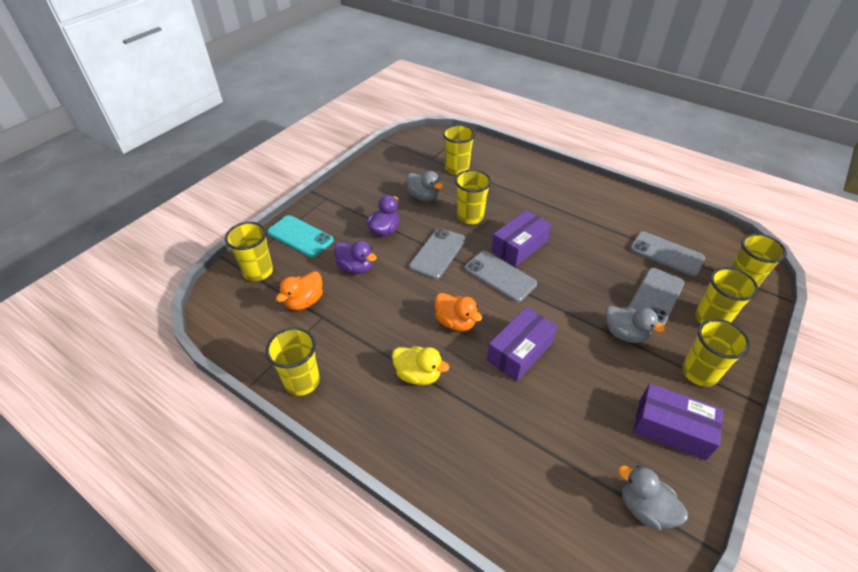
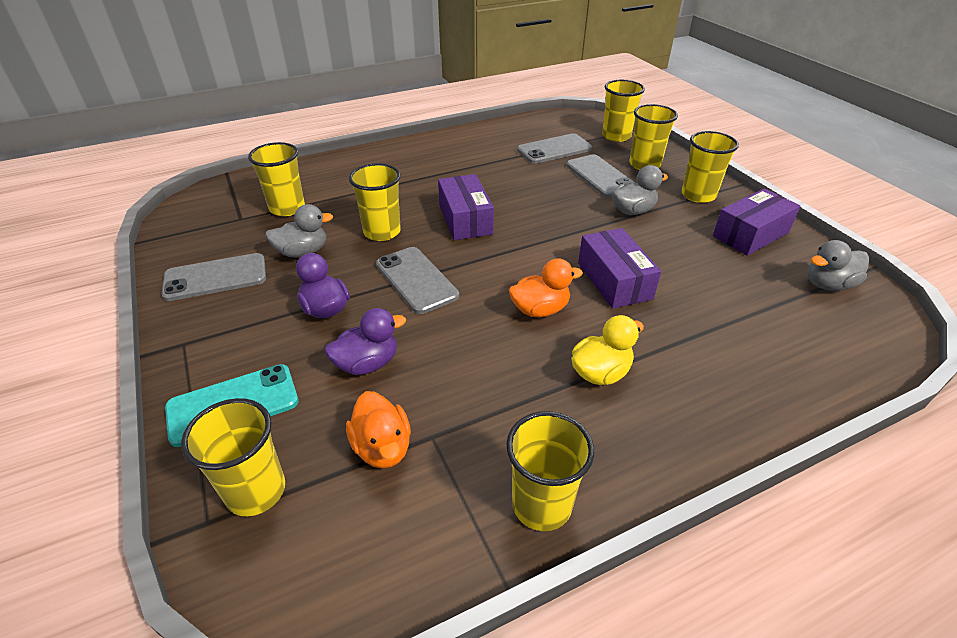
camera: 60 degrees left, 5 degrees down
(500, 276) = (497, 250): grey phone -> grey phone (215, 277)

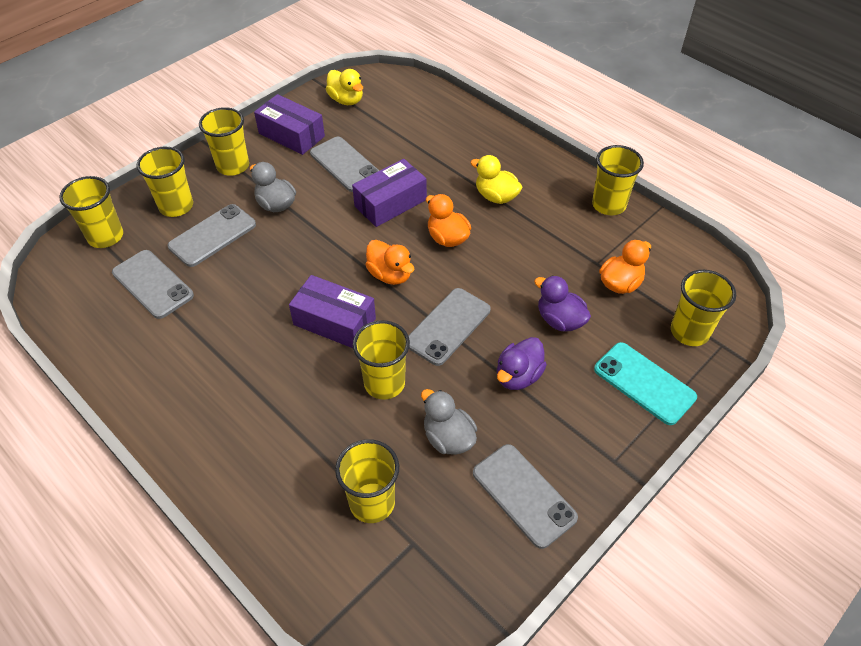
camera: 110 degrees left, 10 degrees up
(465, 219) = (334, 321): purple box -> purple box turned 60 degrees clockwise
(504, 259) = (390, 275): none -> orange duck
(690, 261) = (345, 164): none -> grey phone
(828, 284) = (346, 100): grey duck -> yellow duck

